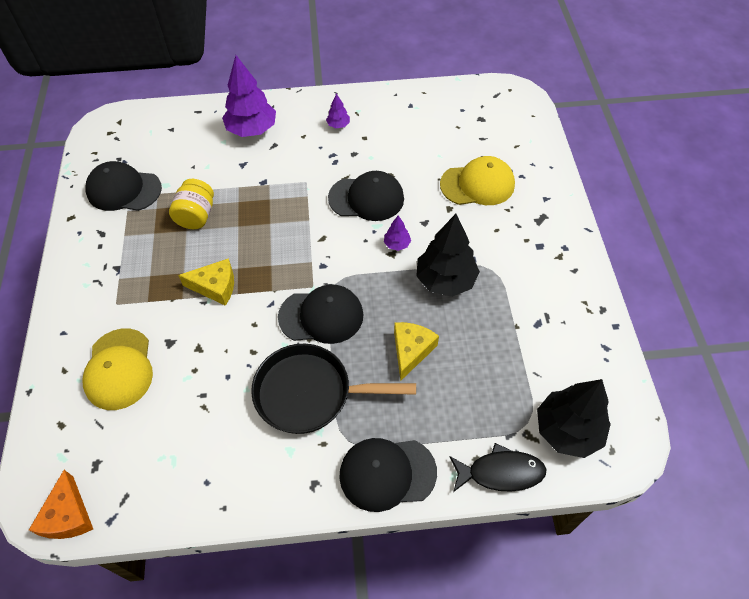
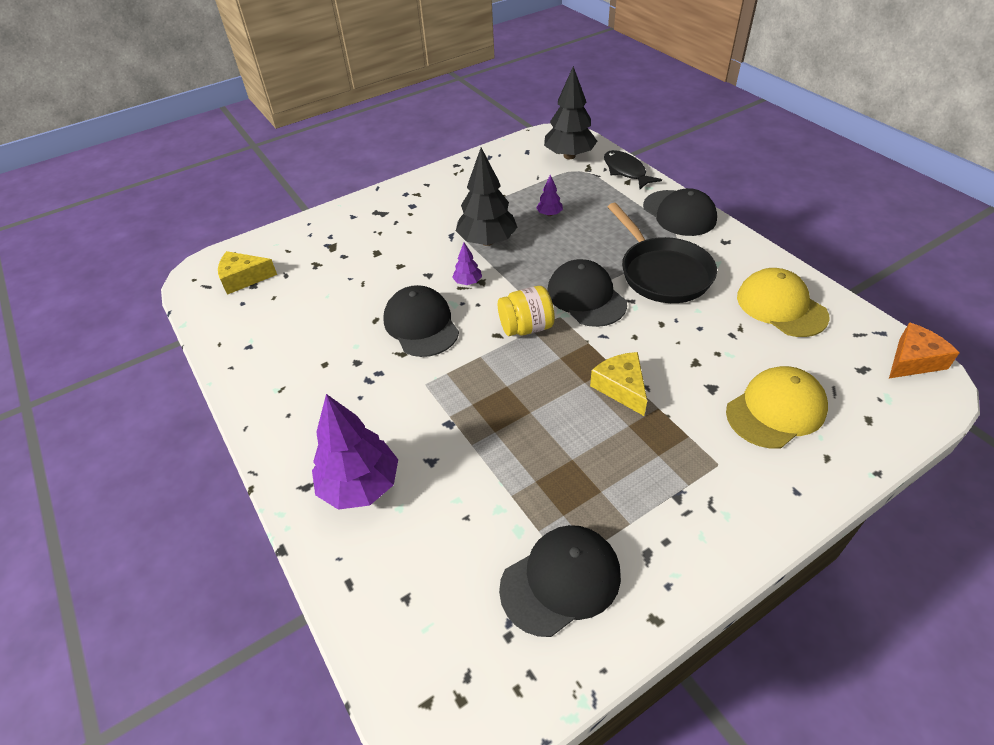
camera: 115 degrees left, 10 degrees down
(123, 190) = (561, 580): black cap -> black cap turned 105 degrees counterclockwise
(196, 216) = (544, 461): yellow jar -> yellow jar (526, 327)
(338, 125) = (312, 397): purple tree -> purple tree (549, 214)
(411, 351) = (572, 236): yellow cheese -> yellow cheese (243, 278)
(477, 184) = (357, 258): yellow cap -> yellow cap (781, 306)

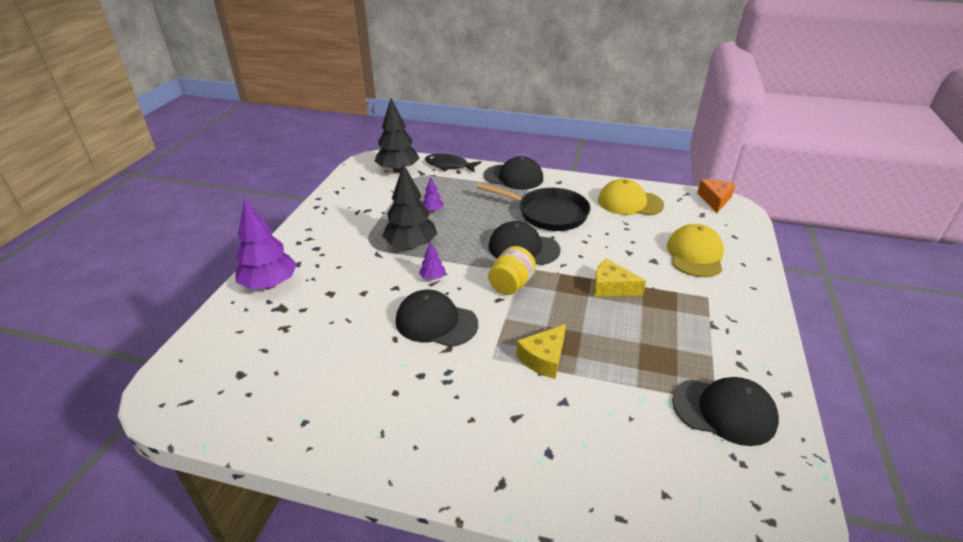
camera: 45 degrees left, 10 degrees down
(243, 278) = (222, 374): yellow cheese -> yellow cheese (544, 358)
(360, 485) = (539, 452): purple tree -> purple tree (269, 284)
(561, 580) = (724, 411): black cap -> black cap turned 90 degrees clockwise

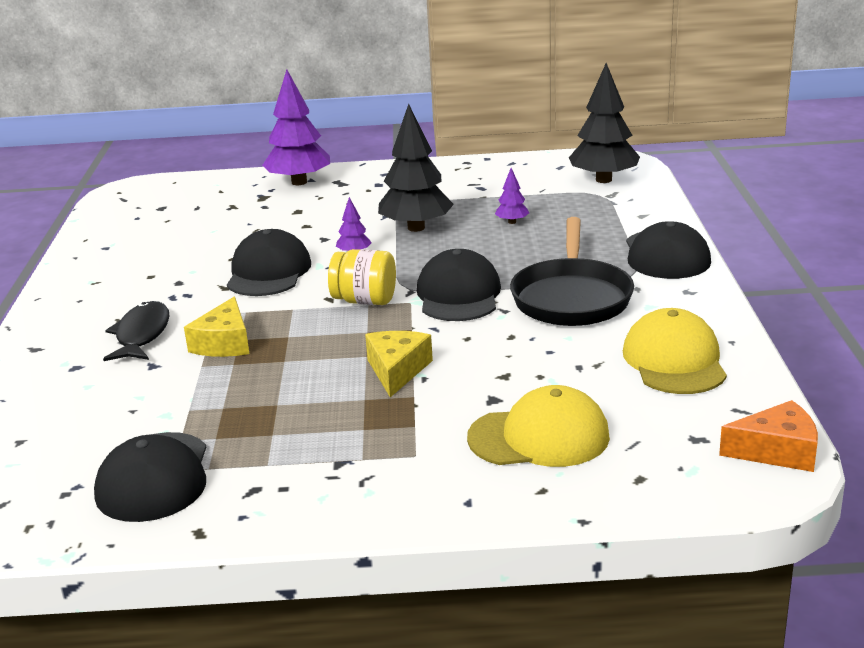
camera: 75 degrees right, 10 degrees down
(449, 166) = (653, 206): black fish -> black fish (142, 335)
(544, 358) = (224, 343): yellow cheese -> yellow cheese turned 105 degrees counterclockwise

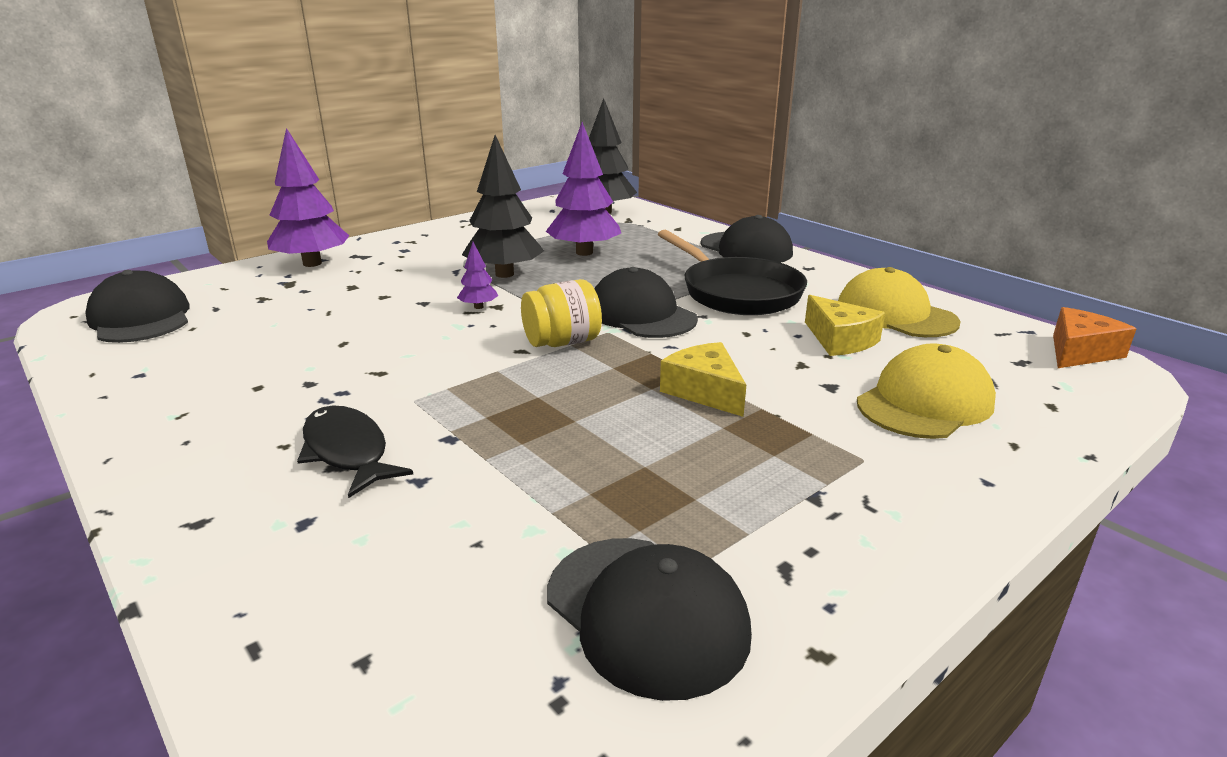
camera: 40 degrees left, 0 degrees up
(224, 343) = (474, 426): yellow cheese -> yellow cheese (840, 340)
(268, 272) = (410, 345): black cap -> black cap (141, 318)
(512, 222) = (584, 252): purple tree -> purple tree, size x2.19

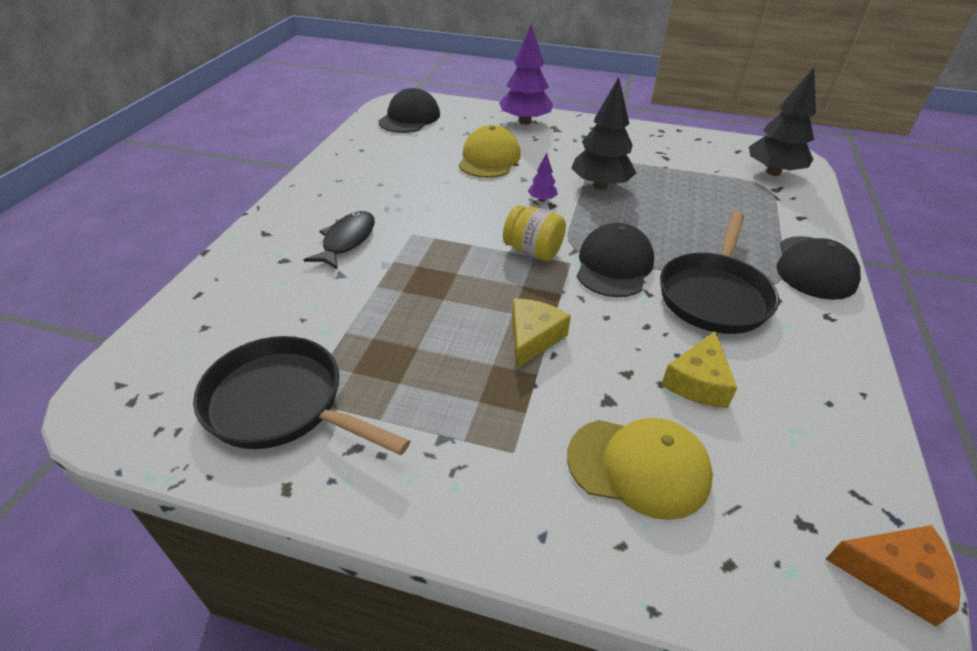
camera: 55 degrees right, 15 degrees up
(584, 252) = (682, 198): purple tree -> none
(647, 613) = (282, 404): black cap -> black pan
(895, 314) = (799, 403): yellow cap -> yellow cap (489, 158)

